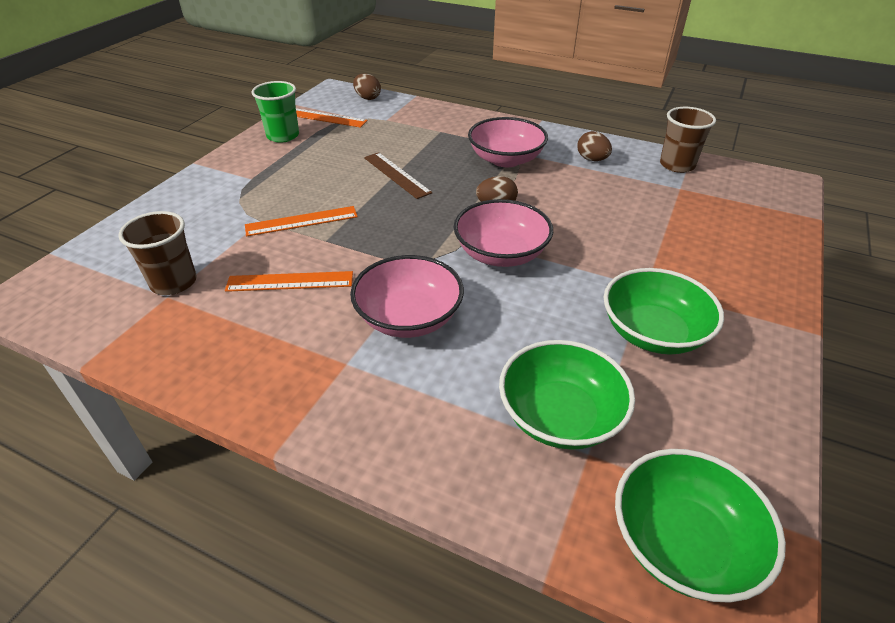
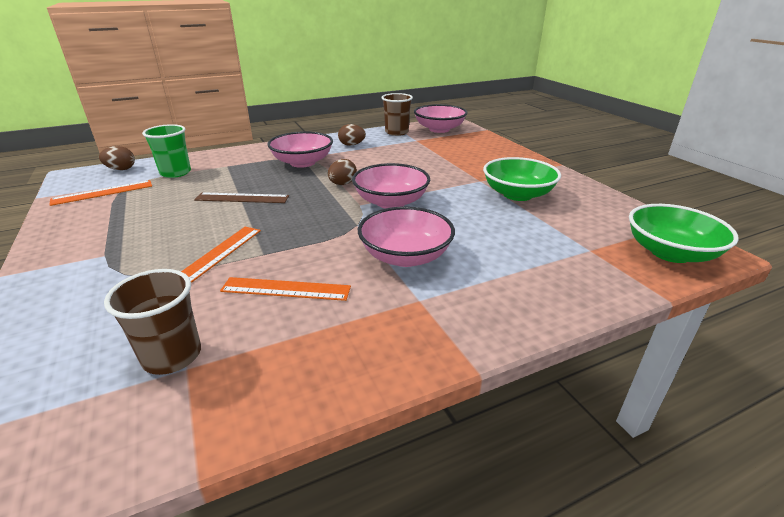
camera: 50 degrees left, 10 degrees down
(283, 136) = (79, 218): green cup -> green cup (175, 173)
(290, 282) = (286, 289): orange ruler -> orange ruler turned 60 degrees clockwise
(560, 416) = (553, 245): green bowl -> none
(744, 186) = (439, 129): none -> pink bowl

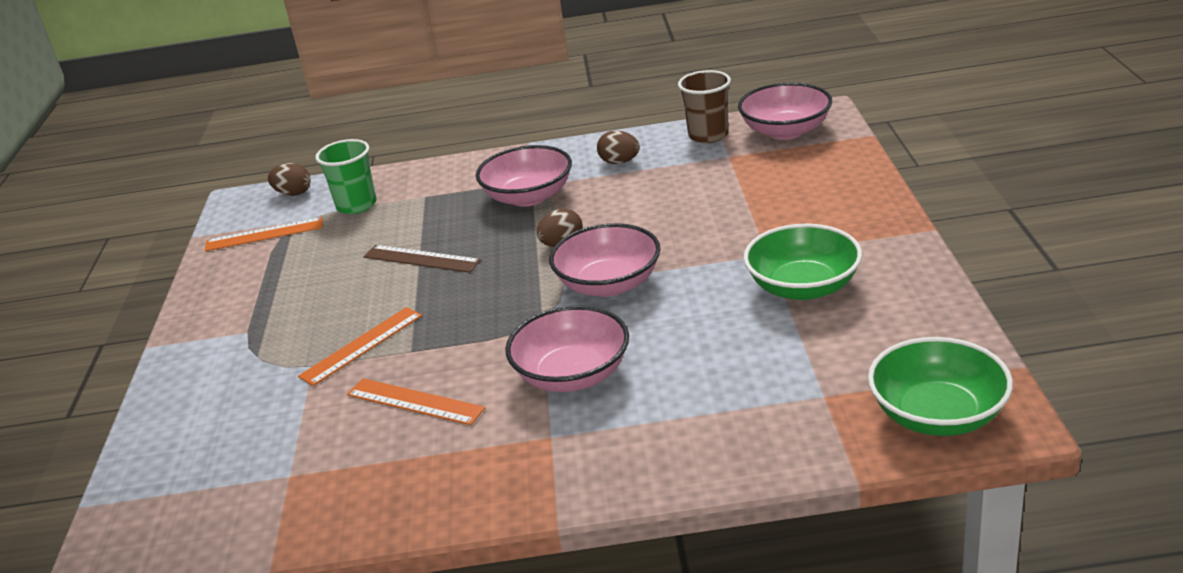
camera: 25 degrees right, 0 degrees up
(172, 356) = (281, 461): brown cup -> none

